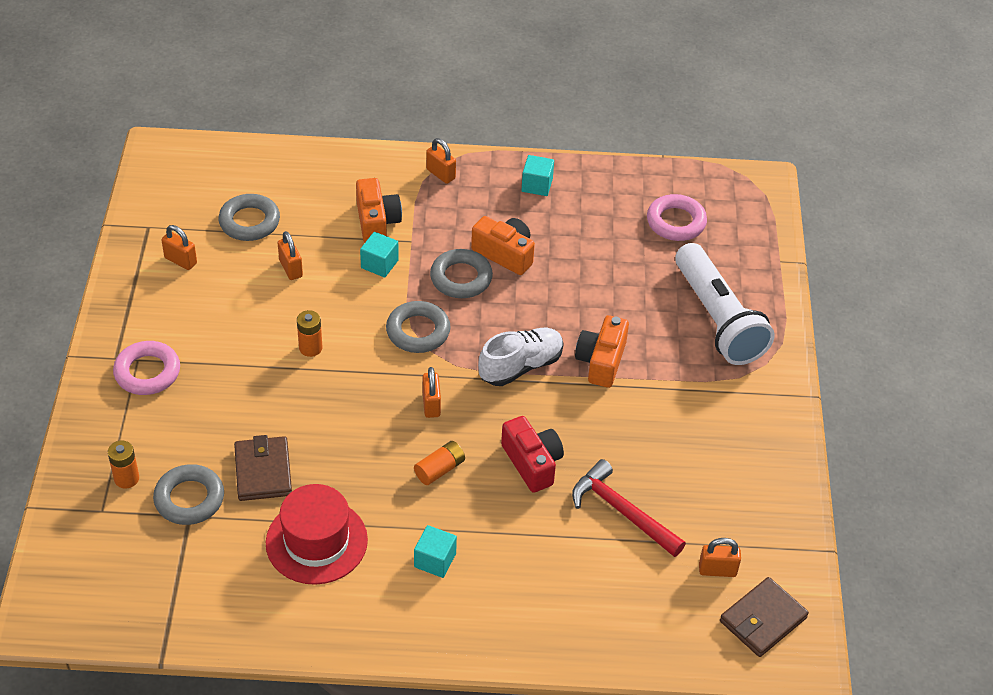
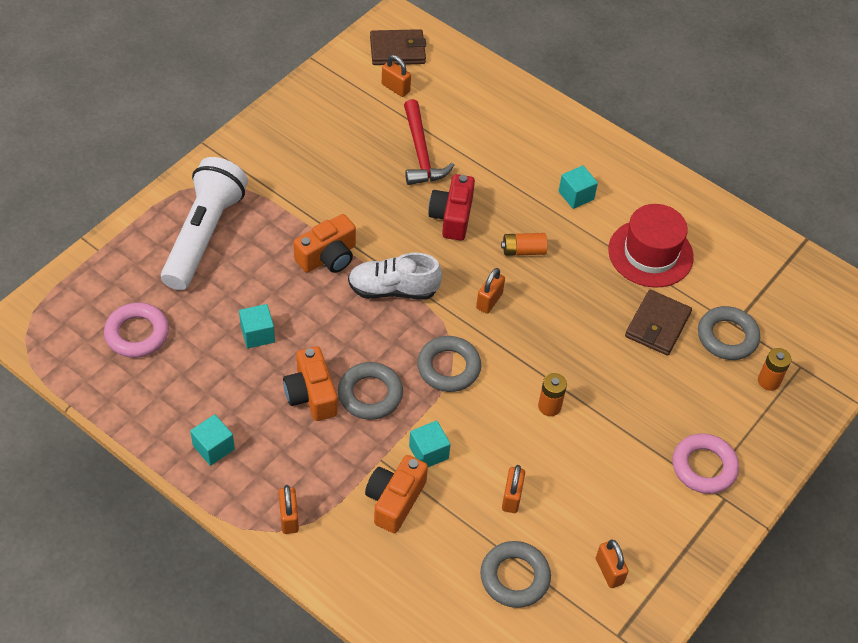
camera: 145 degrees left, 5 degrees up
(590, 271) = (257, 334): none -> turquoise cube

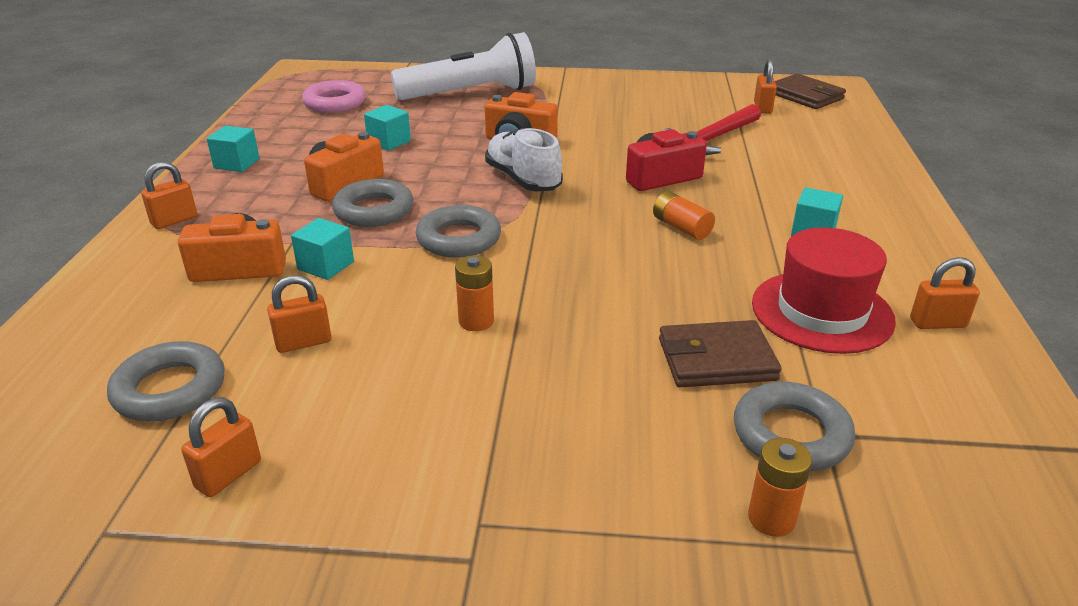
camera: 60 degrees right, 20 degrees down
(489, 301) = (581, 231): orange padlock -> orange padlock (937, 323)
(704, 467) = (513, 506): pink ring -> none

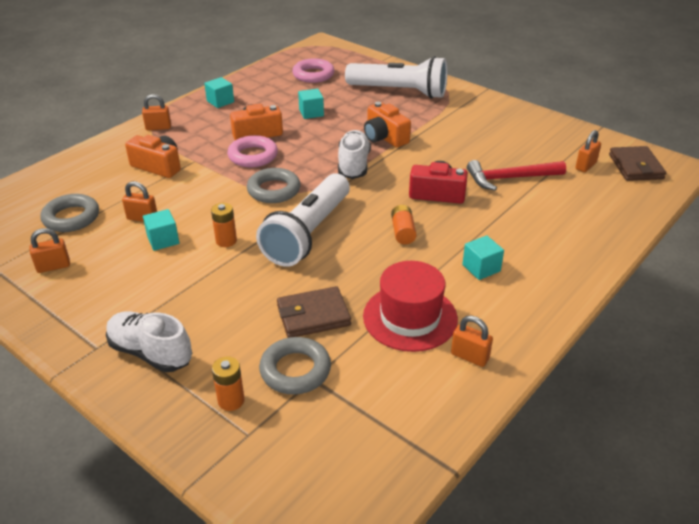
camera: 35 degrees right, 5 degrees up
(326, 265) = (195, 180): turquoise cube -> turquoise cube (163, 240)
(374, 210) = (253, 156): grey ring -> pink ring
(569, 518) = (150, 353): none -> white shoe
(574, 271) = (308, 233): none -> white flashlight
(716, 359) = (313, 315): brown wallet -> brown wallet turned 45 degrees counterclockwise

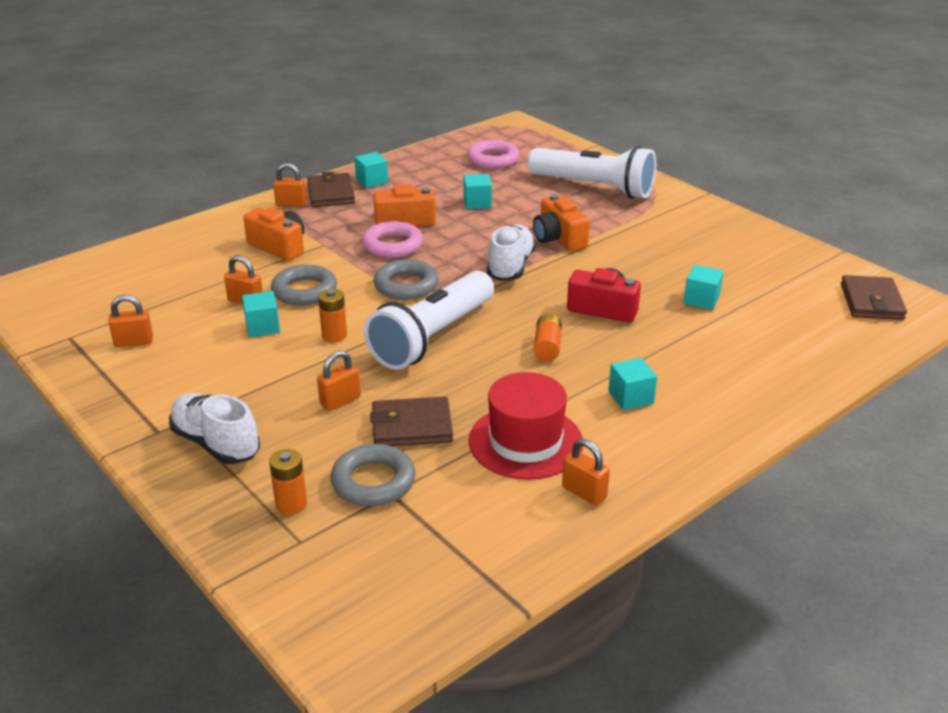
camera: 10 degrees right, 5 degrees down
(71, 217) = (167, 292): grey ring -> grey ring (304, 291)
(189, 115) = (331, 194): none -> brown wallet
(510, 178) = (701, 300): red hammer -> turquoise cube
(585, 166) = (805, 295): orange padlock -> orange padlock (340, 401)

